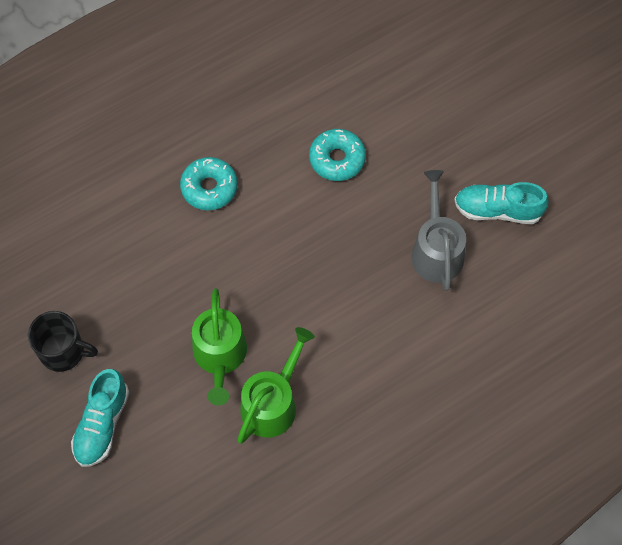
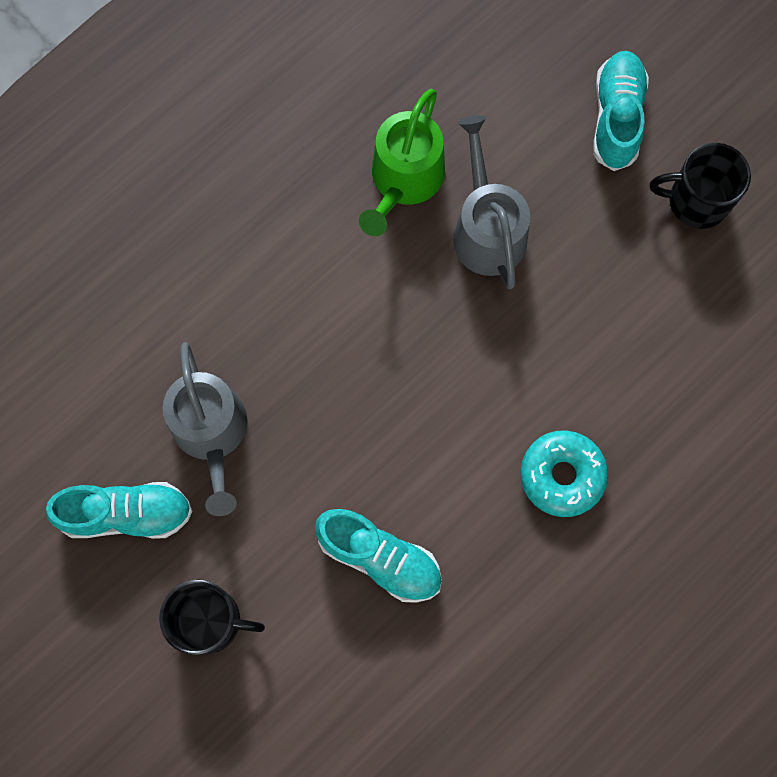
camera: 170 degrees right, 10 degrees up
(220, 356) = (487, 230): green watering can -> grey watering can
(337, 159) = (380, 558): turquoise donut -> turquoise shoe
(449, 141) = (210, 621): none -> black mug

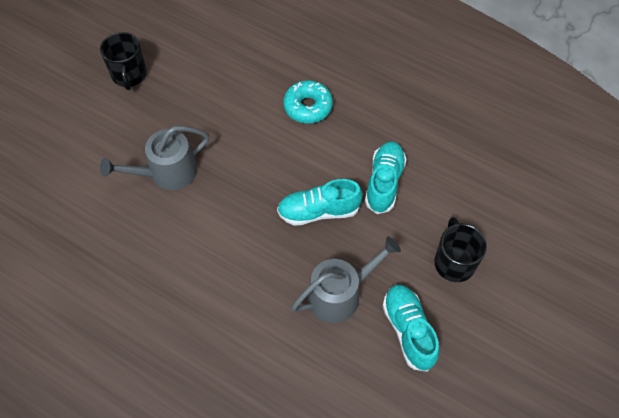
camera: 105 degrees left, 15 degrees down
(404, 179) = (141, 225): green watering can -> none
(616, 118) = (81, 121): turquoise shoe -> turquoise shoe (318, 211)

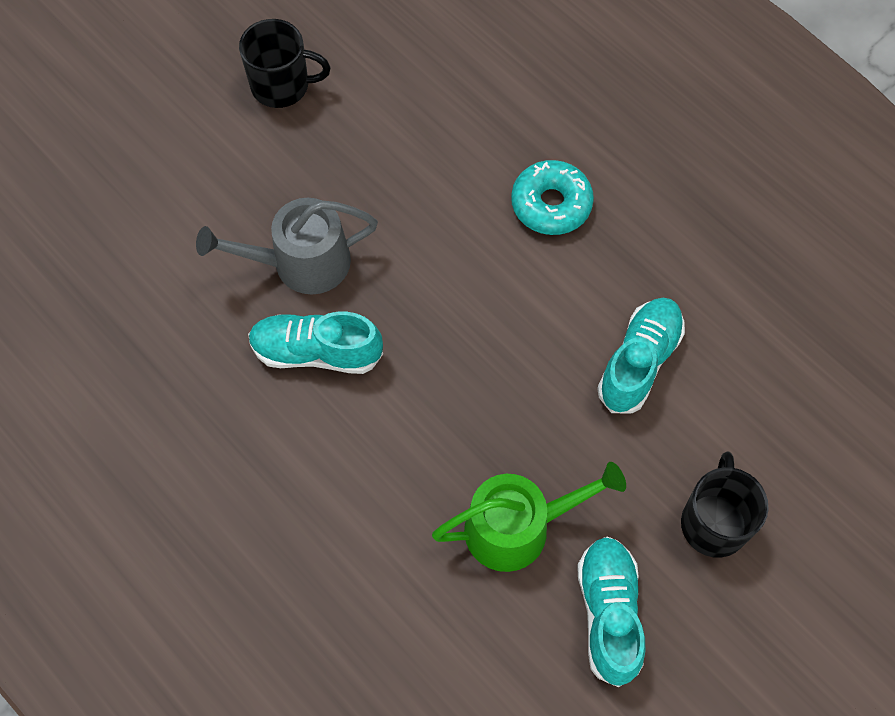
camera: 15 degrees right, 5 degrees up
(129, 75) = (282, 86): black mug -> black mug turned 90 degrees counterclockwise
(318, 211) = (521, 384): turquoise shoe -> turquoise shoe (316, 352)
(339, 294) = (517, 527): grey watering can -> green watering can

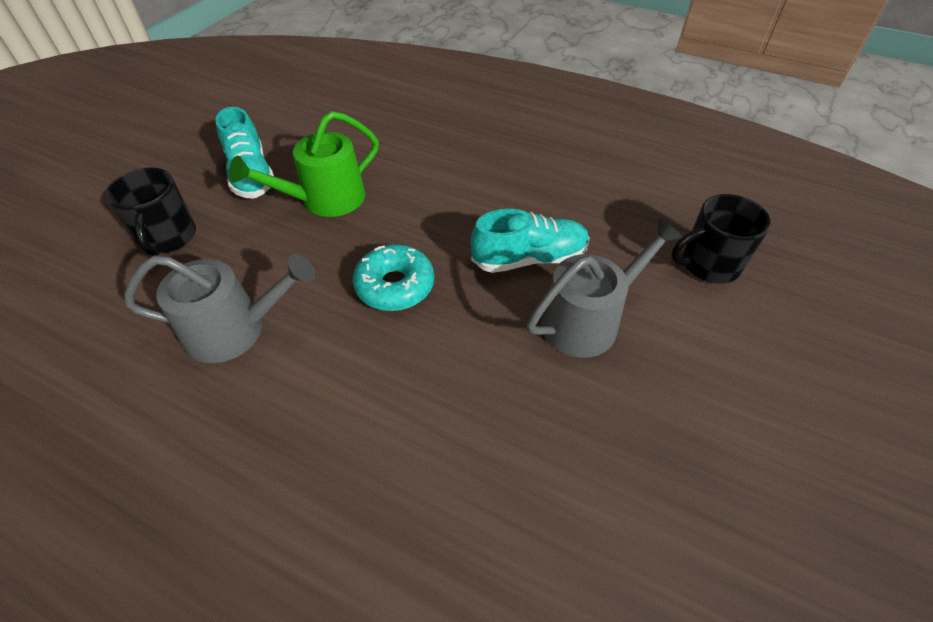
camera: 160 degrees right, 15 degrees down
(282, 86) = (753, 515): black mug -> black mug (708, 264)
(551, 204) = (353, 465): turquoise donut -> turquoise donut (395, 286)
(639, 362) = (234, 330): turquoise shoe -> grey watering can

